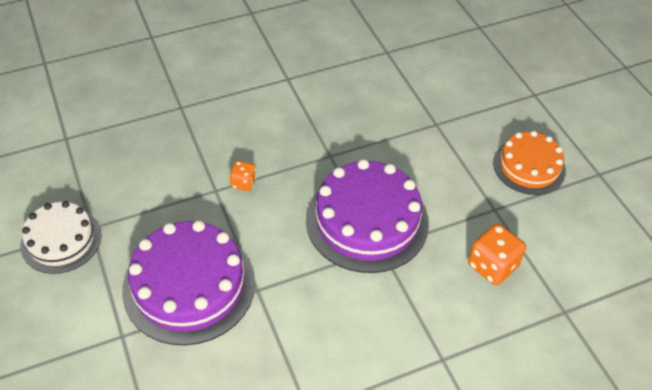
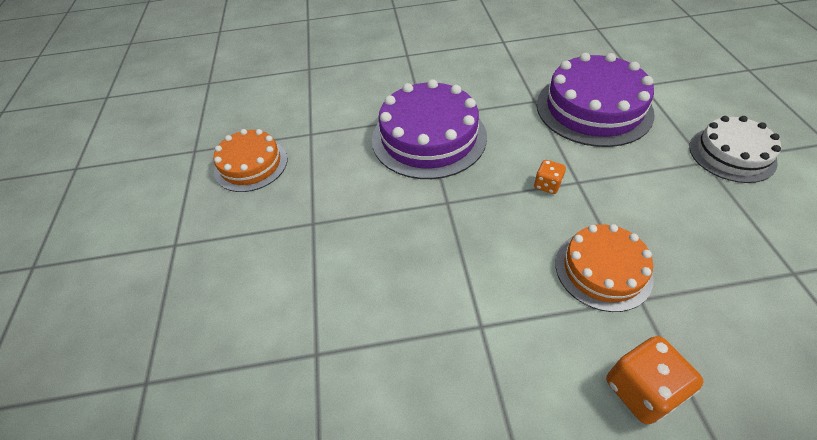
camera: 160 degrees left, 0 degrees up
(203, 121) = (603, 269): none -> orange cake
(492, 266) = (340, 96): orange dice -> orange dice (641, 389)

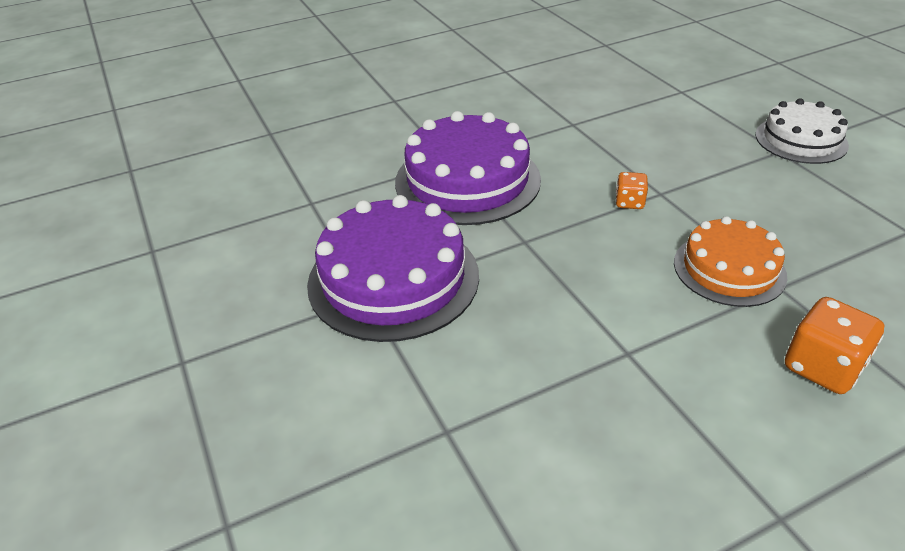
camera: 20 degrees left, 10 degrees down
(251, 165) = (246, 251): orange cake -> none
(593, 108) = (641, 121): purple cake -> purple cake (393, 278)

